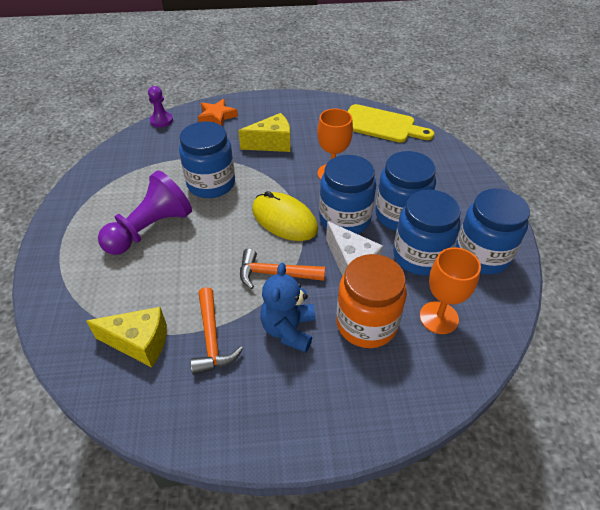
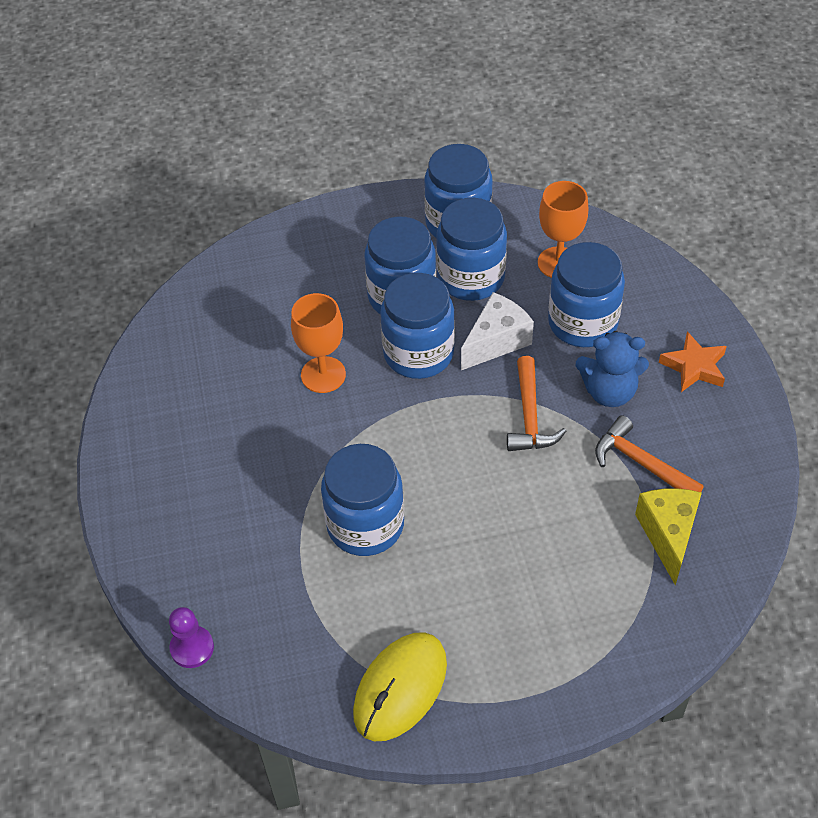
camera: 95 degrees left, 5 degrees up
(150, 229) = (478, 581): purple pawn -> none
(212, 338) = (641, 463): orange hammer -> orange hammer turned 120 degrees counterclockwise
(217, 116) = (176, 557): orange star -> orange star (694, 367)
(272, 144) = (254, 460): yellow cheese -> none
(284, 219) = (430, 420): yellow mouse -> yellow mouse (400, 688)
(366, 323) = (582, 323): orange jar -> blue jar
(381, 125) = (195, 322): yellow cutting board -> none

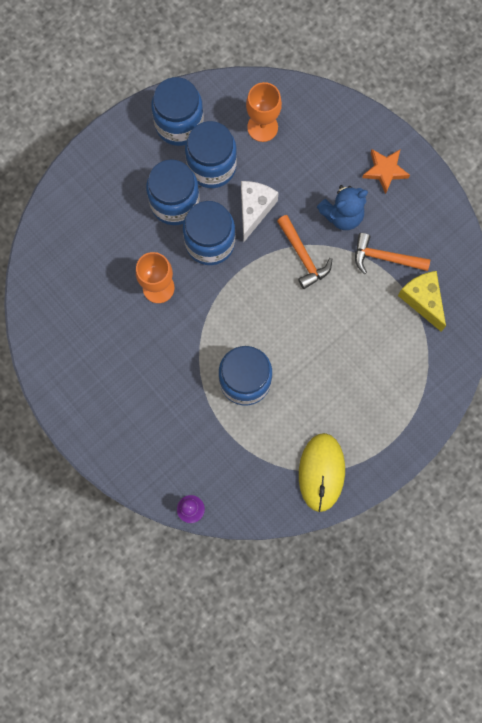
camera: 30 degrees left, 25 degrees up
(582, 323) = (301, 169): blue jar -> none

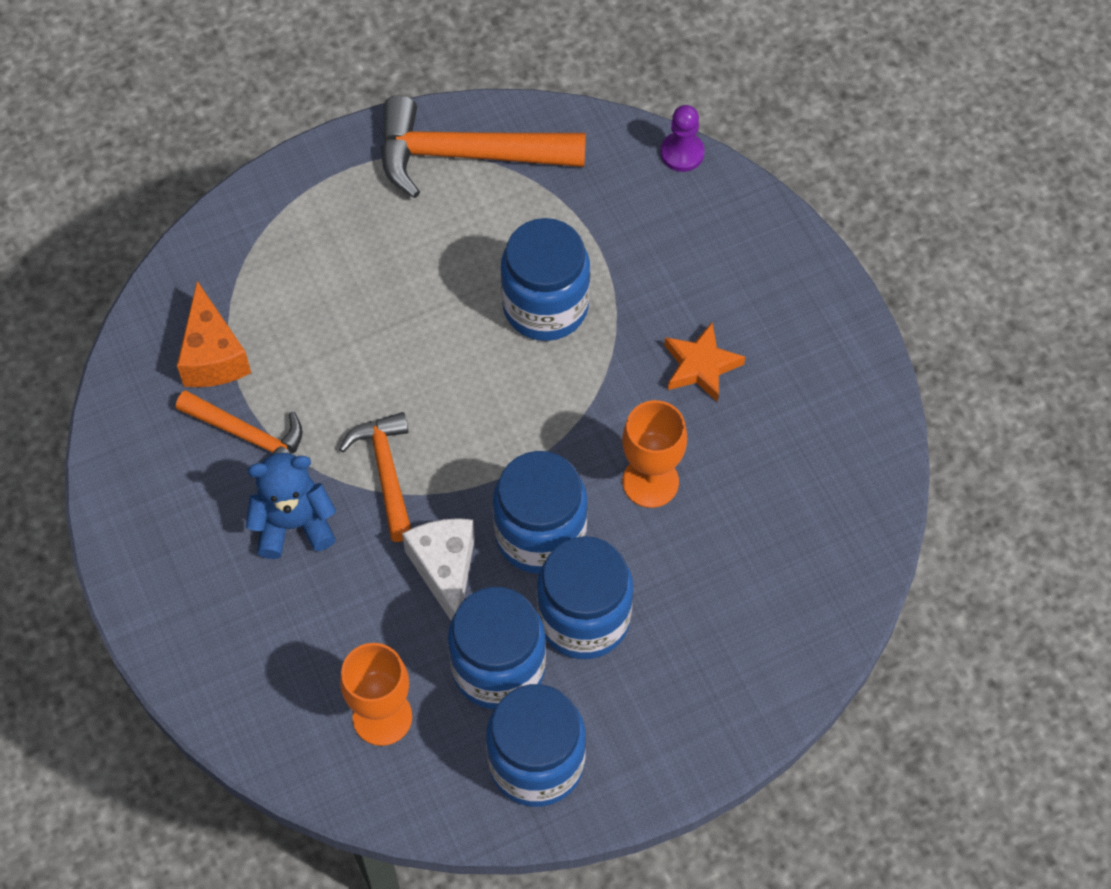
camera: 165 degrees left, 15 degrees down
(254, 210) = (445, 571): white cheese -> white cheese turned 135 degrees clockwise
(321, 472) = (467, 155): yellow mouse -> orange hammer
(385, 171) = (189, 581): orange star -> orange star (700, 366)
(422, 300) = (213, 355): yellow cheese -> orange cheese

